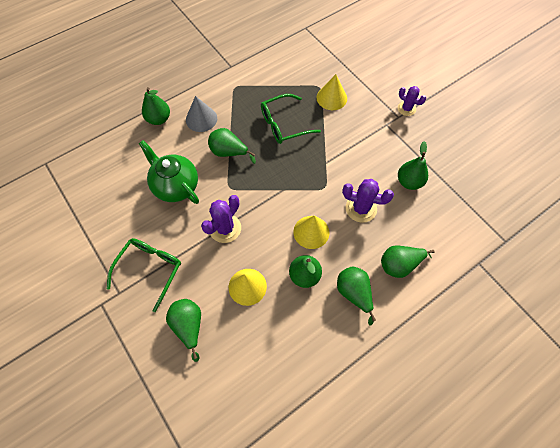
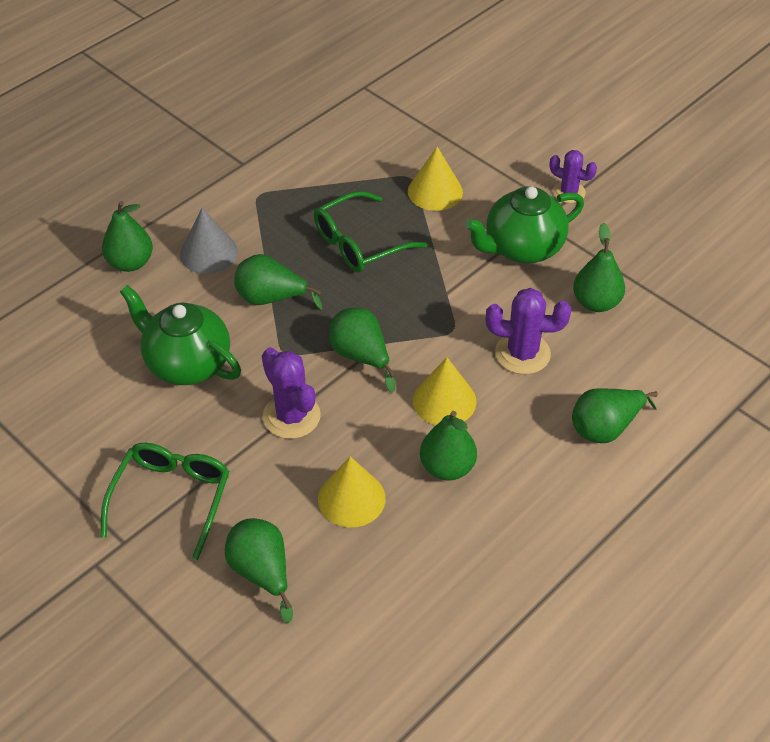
camera: 10 degrees left, 15 degrees down
(225, 228) = (291, 416): purple cactus -> purple cactus turned 60 degrees counterclockwise
(354, 293) = (537, 481): green pear -> green pear (361, 356)
(373, 140) = (522, 248): none -> green teapot

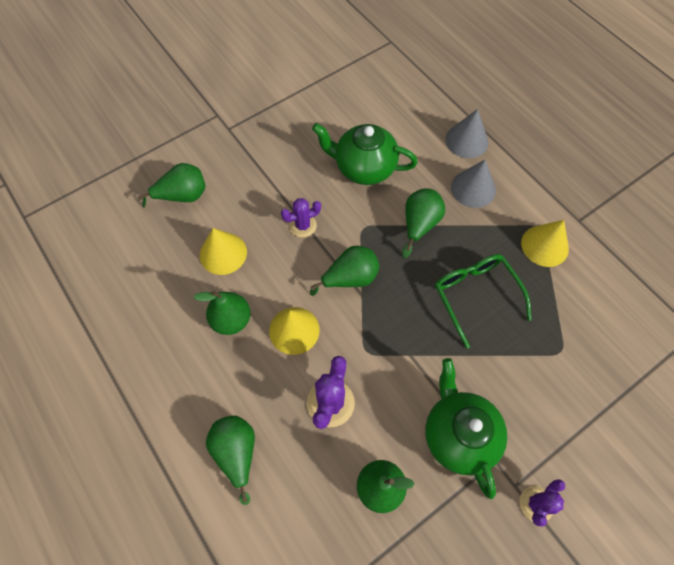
camera: 100 degrees right, 15 degrees up
(130, 263) = (466, 140): green pear -> grey cone
(172, 498) = (253, 153): green glasses -> none
(186, 363) = (363, 168): green teapot -> green teapot turned 120 degrees counterclockwise
(291, 416) = (303, 225): purple cactus -> purple cactus, size x0.66
(435, 191) = (540, 370): yellow cone -> yellow cone (544, 245)

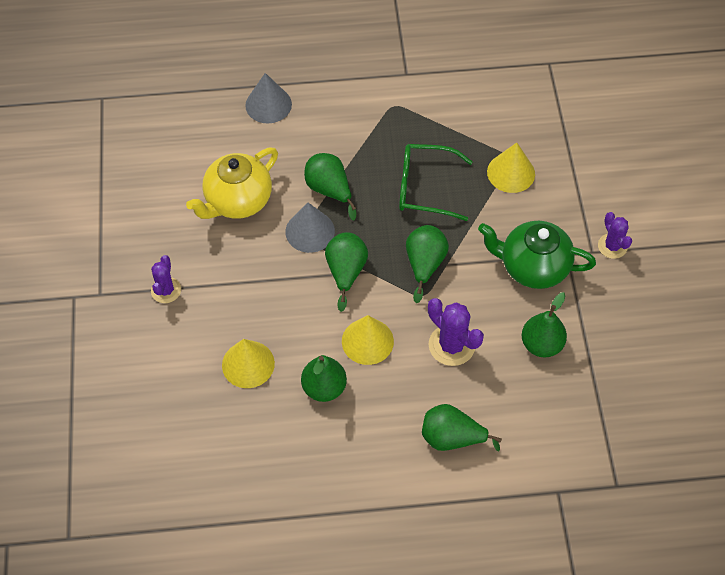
camera: 60 degrees left, 5 degrees down
(183, 196) = (155, 372): green pear -> green pear (424, 264)
(303, 225) = (265, 282): purple cactus -> purple cactus (166, 290)
(363, 168) = (237, 201): green teapot -> yellow teapot
(473, 188) = (322, 129): grey cone -> grey cone (310, 231)
(544, 245) = (413, 112): yellow cone -> yellow cone (511, 173)

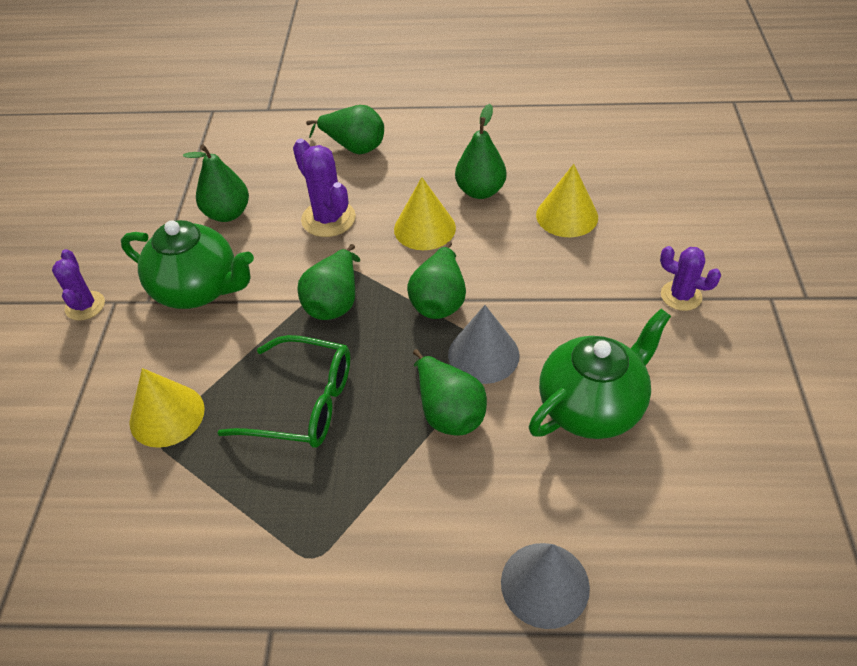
camera: 170 degrees left, 10 degrees down
(166, 290) = (681, 296): purple cactus -> purple cactus turned 75 degrees counterclockwise
(237, 201) = (592, 406): yellow teapot -> green teapot

